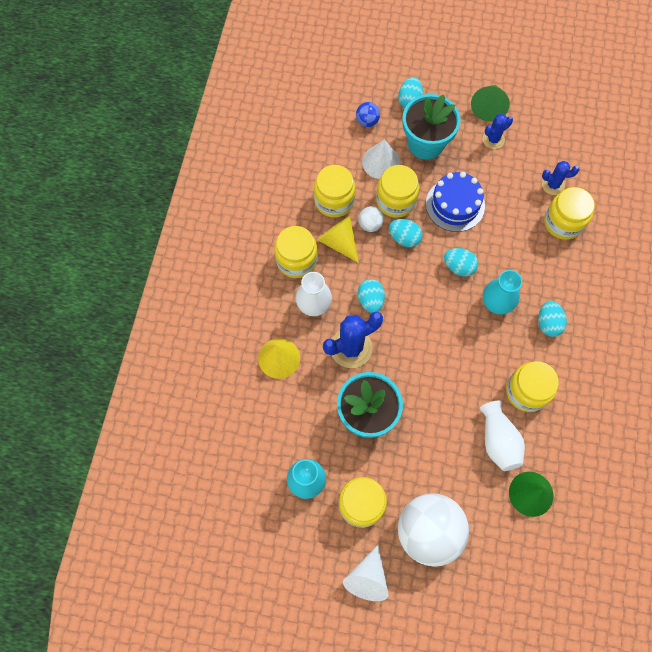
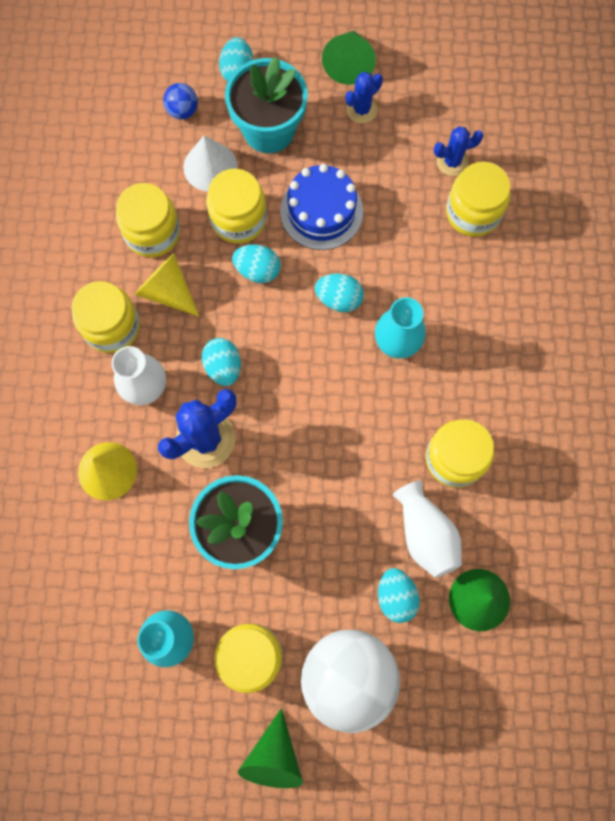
camera: 10 degrees left, 5 degrees up
(367, 578) = (273, 757): white cone -> green cone
(370, 224) = (207, 259): white ball -> none
(548, 323) = (471, 358): turquoise egg -> turquoise egg (396, 596)

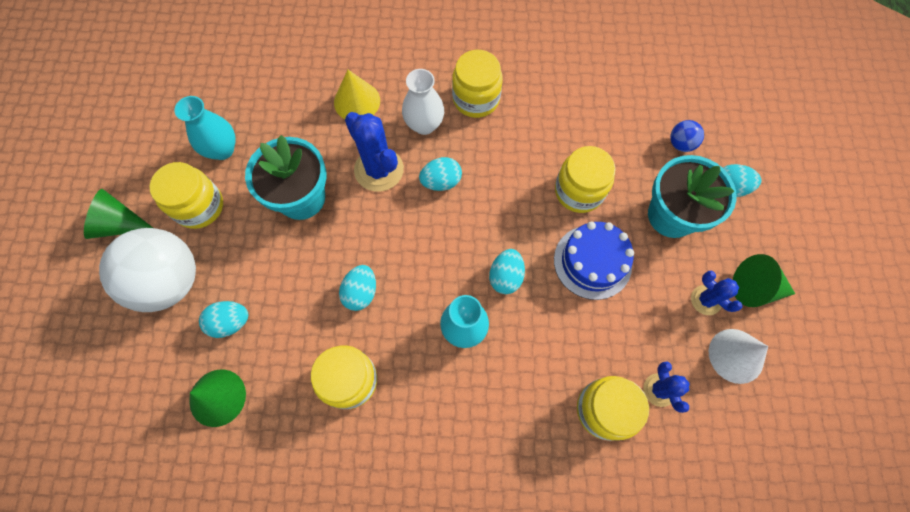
camera: 90 degrees right, 5 degrees down
(152, 233) = (561, 125): yellow jar -> none
(167, 291) = (508, 138): yellow cone -> none
(210, 166) = (628, 167): white cone -> white cone (736, 355)
(257, 270) = (530, 207): turquoise egg -> turquoise egg (361, 292)
(425, 534) = (282, 350): white vase -> none

